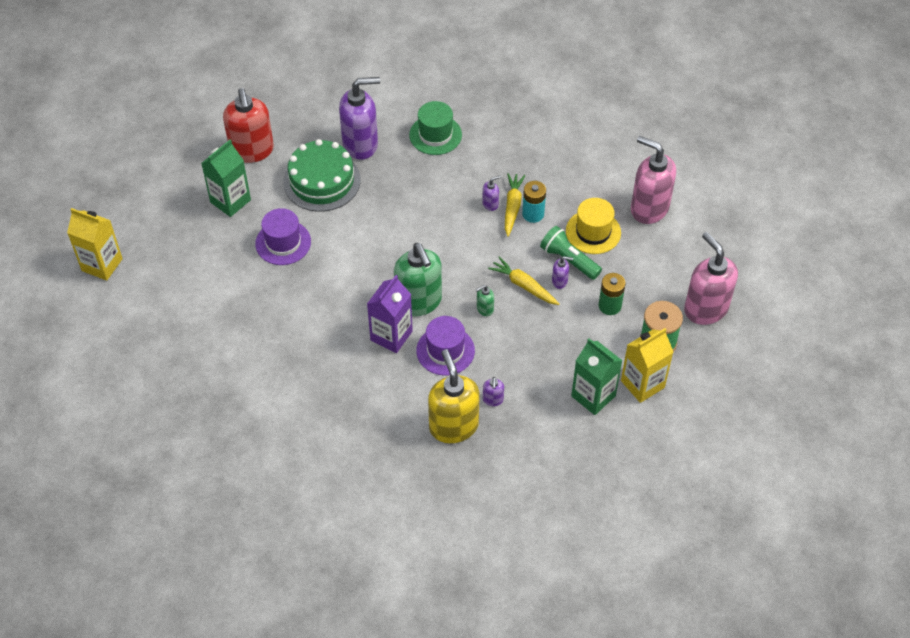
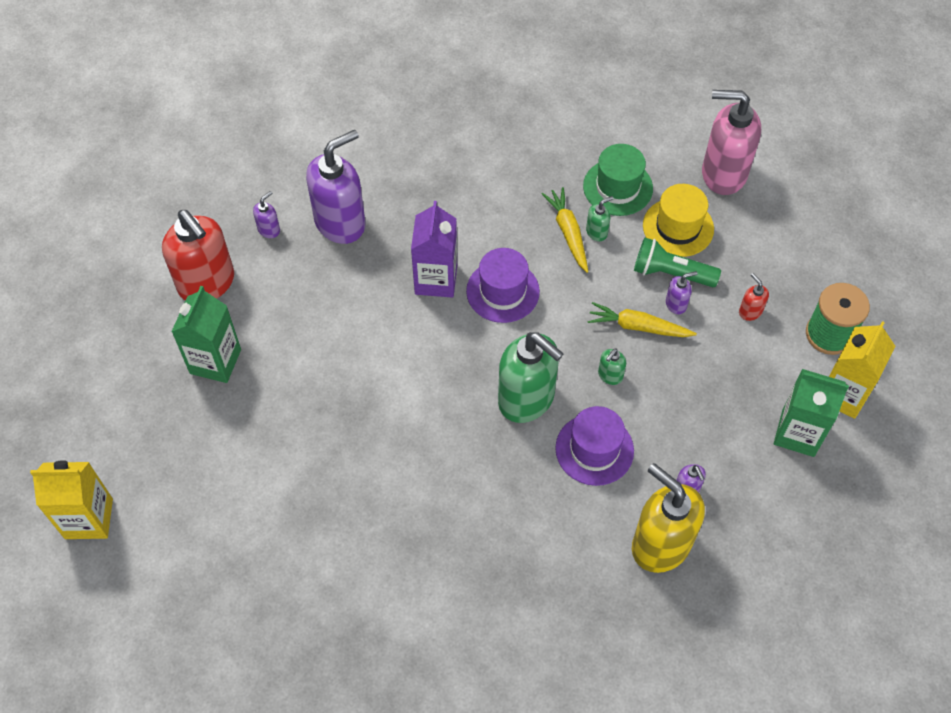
camera: 25 degrees left, 5 degrees up
(283, 243) = (314, 390): purple hat -> purple hat (502, 291)
(322, 181) = (318, 289): green cake -> none
(391, 336) = (518, 458): purple carton -> purple carton (436, 280)
(435, 135) = (425, 176): green hat -> green hat (618, 187)
(490, 204) = (540, 239): purple soap dispenser -> purple soap dispenser (269, 230)
(533, 214) = (597, 232): turquoise battery -> green soap dispenser
(609, 306) = (750, 311): green battery -> red soap dispenser
(705, 309) = (856, 271): pink soap dispenser -> none

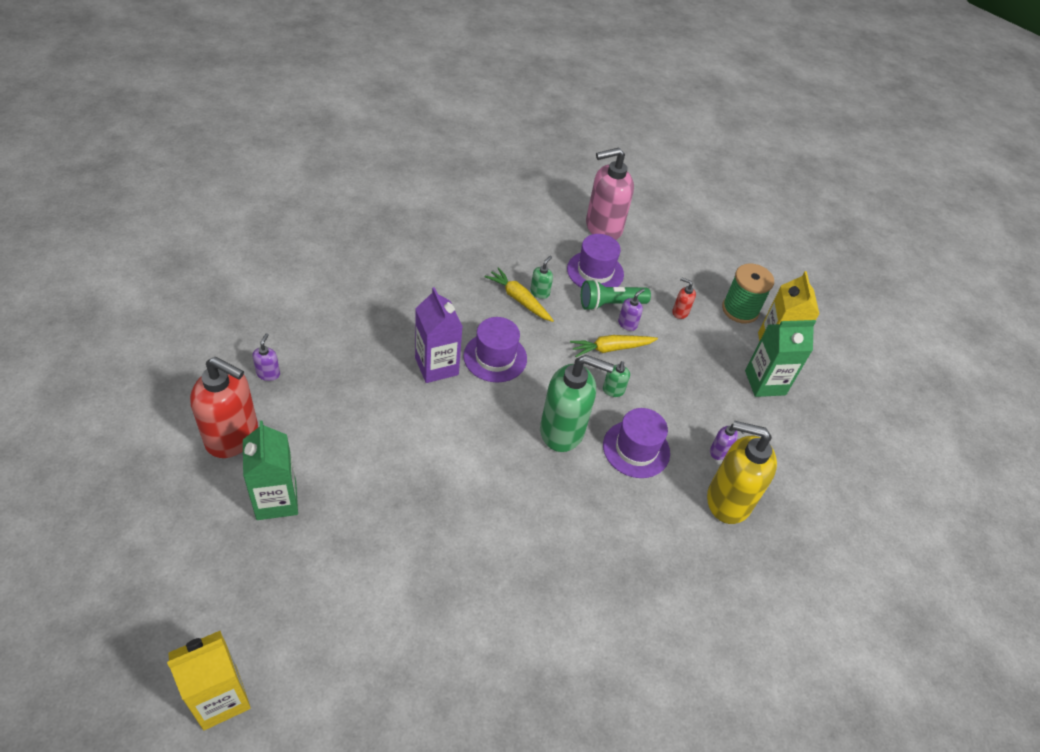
camera: 35 degrees left, 10 degrees down
(340, 223) = (330, 348): purple soap dispenser -> none
(618, 187) = (535, 257): green hat -> none
(678, 227) = (595, 271): yellow hat -> purple hat

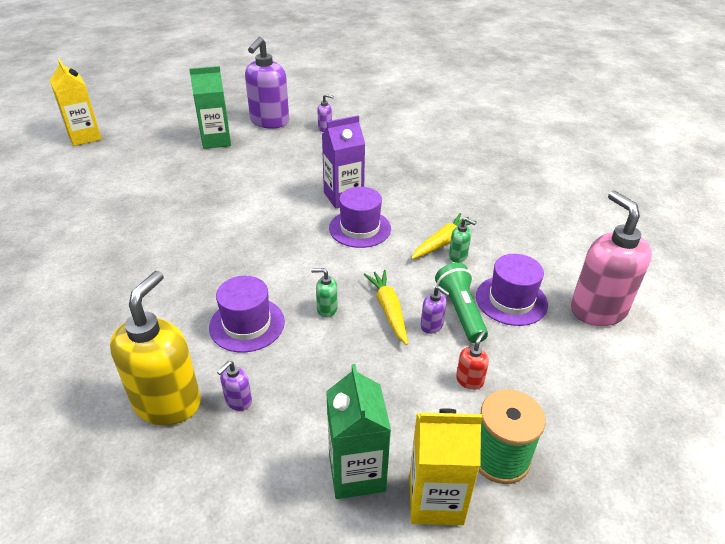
camera: 95 degrees right, 10 degrees down
(232, 436) = (269, 122): red soap dispenser -> purple soap dispenser
(562, 431) = (272, 271): green soap dispenser -> none

